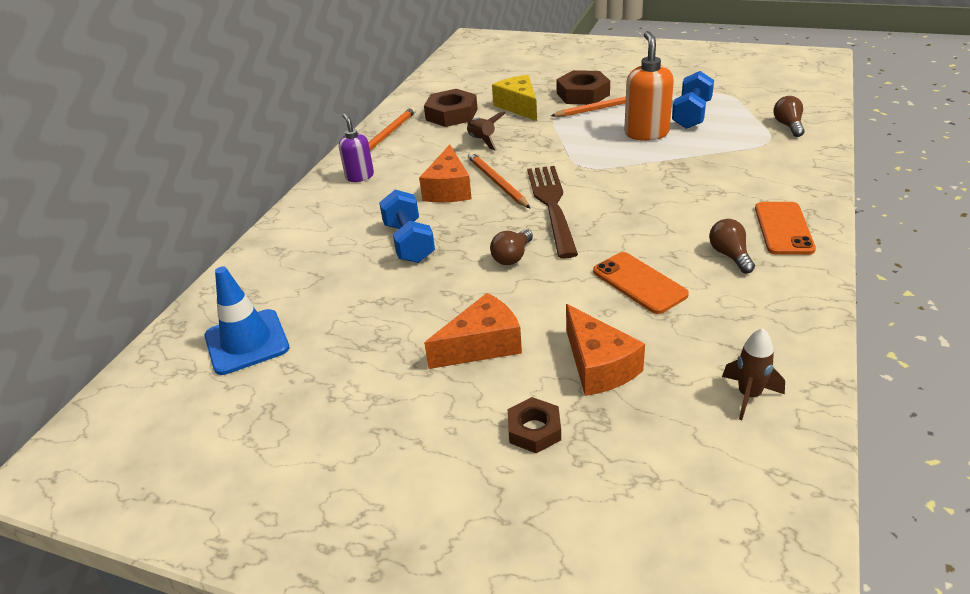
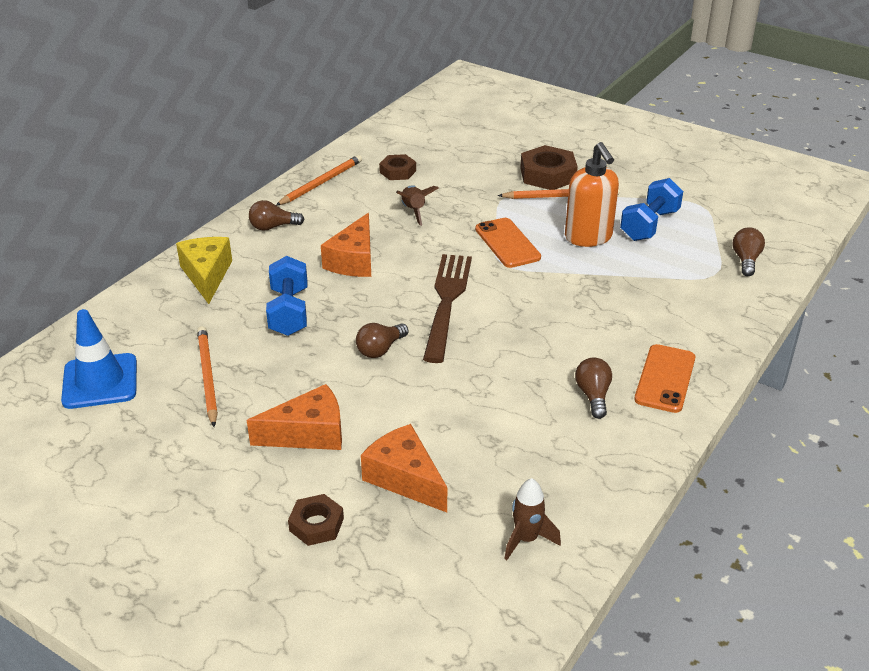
camera: 10 degrees right, 0 degrees up
(359, 176) = (273, 227): purple soap dispenser -> brown light bulb
(451, 114) = (398, 171): brown nut -> brown nut, size x0.61
(497, 182) = (405, 263): orange pencil -> orange pencil (207, 377)
(519, 106) = (472, 176): yellow cheese -> yellow cheese (207, 275)
(598, 366) = (405, 478): orange cheese -> orange cheese turned 150 degrees clockwise
(639, 283) = (487, 405): orange phone -> orange phone (507, 243)
(646, 133) = (588, 237): orange soap dispenser -> orange soap dispenser turned 150 degrees clockwise

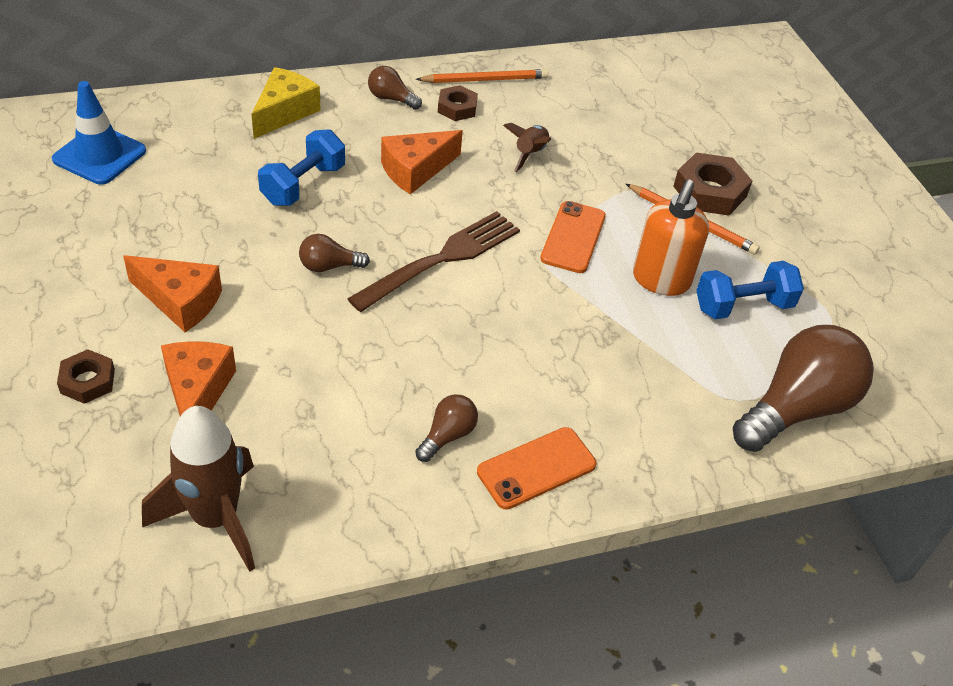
camera: 35 degrees right, 10 degrees up
(207, 377) = (173, 201): orange pencil -> none
(398, 171) = (567, 106): brown nut -> brown nut (457, 108)
(526, 539) = (215, 518): brown rocket -> brown rocket, size x1.89
(746, 260) = (796, 408): brown light bulb -> brown light bulb, size x2.17

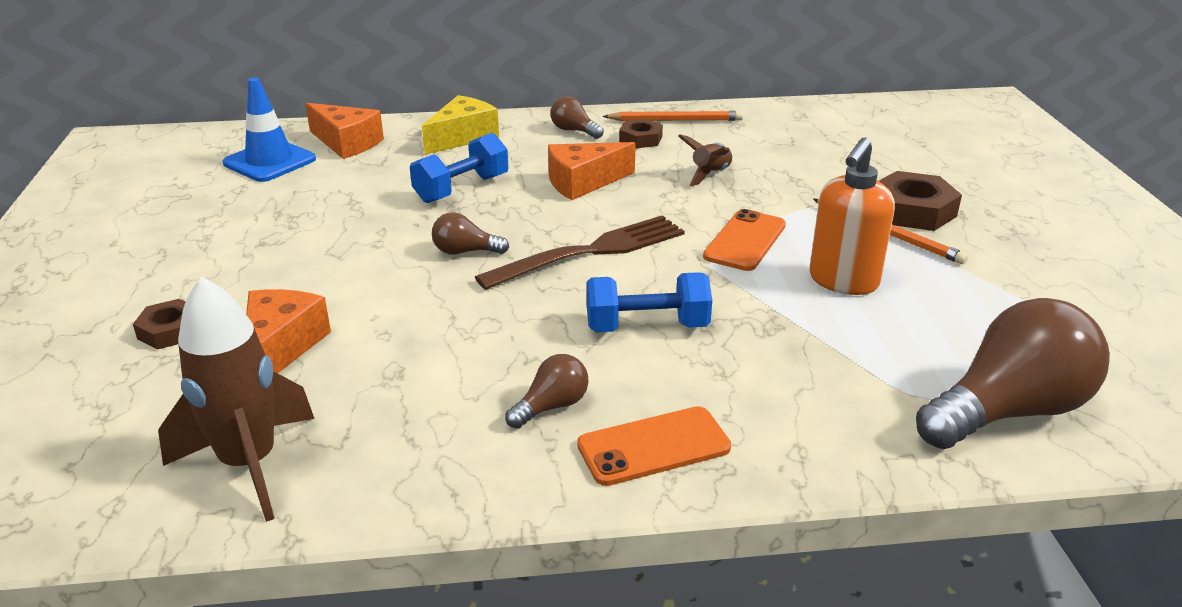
camera: 15 degrees right, 15 degrees down
(180, 301) = (297, 272): orange cheese -> orange cheese (346, 143)
(743, 306) = (944, 309): blue dumbbell -> blue dumbbell (647, 327)

